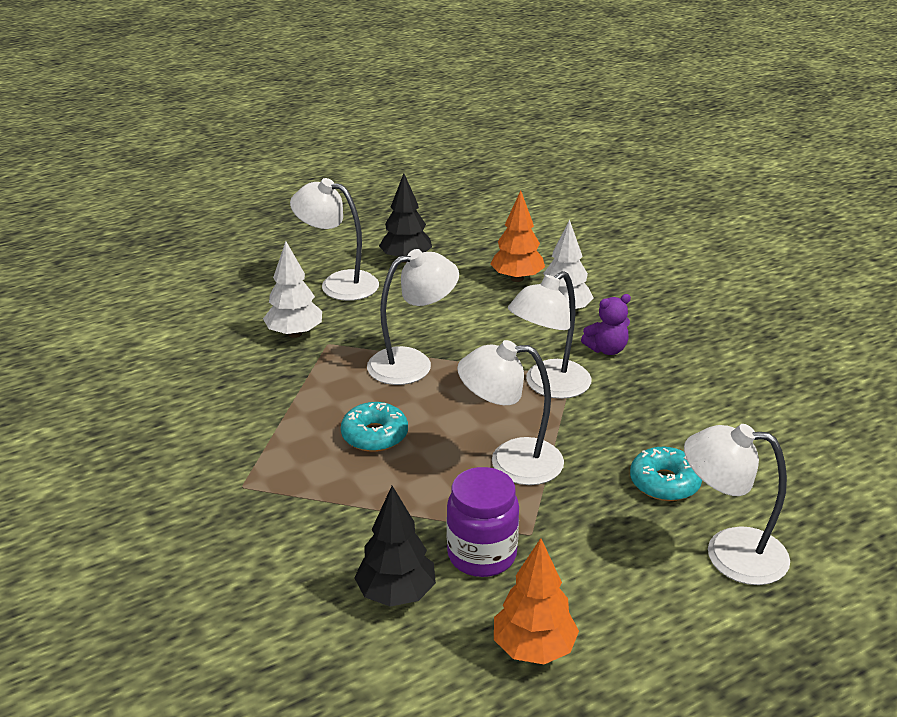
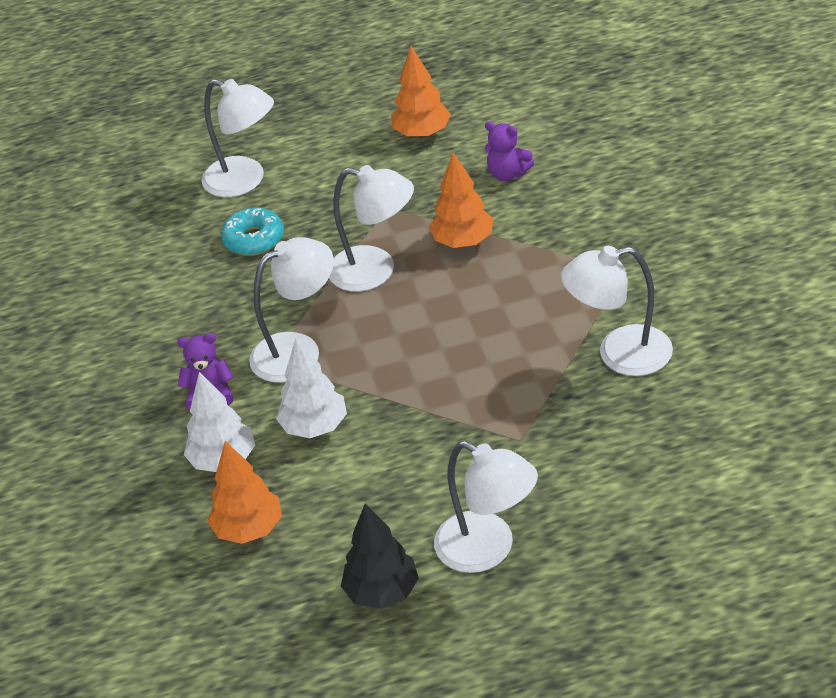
camera: 160 degrees left, 10 degrees up
(295, 334) = (557, 460): white tree -> white tree (315, 427)
(374, 435) = (493, 310): turquoise donut -> none
(396, 594) = (508, 174): black tree -> purple teddy bear
(412, 363) = (430, 397): white lamp -> white lamp (620, 354)
(426, 501) = (463, 242): none -> orange tree
(482, 555) = (433, 195): purple jar -> none

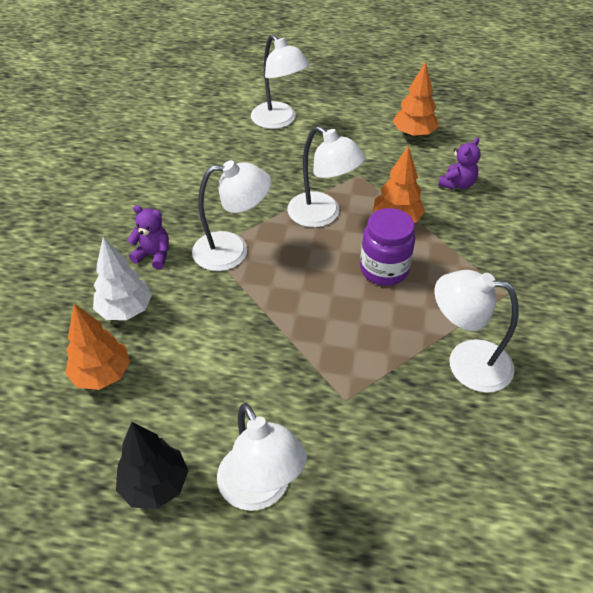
camera: 20 degrees right, 5 degrees up
(254, 239) = (258, 160): turquoise donut -> none
(315, 427) = (203, 314): white tree -> none
(482, 300) = (384, 269): none -> purple jar
(508, 174) = (457, 184): purple teddy bear -> purple teddy bear turned 105 degrees counterclockwise

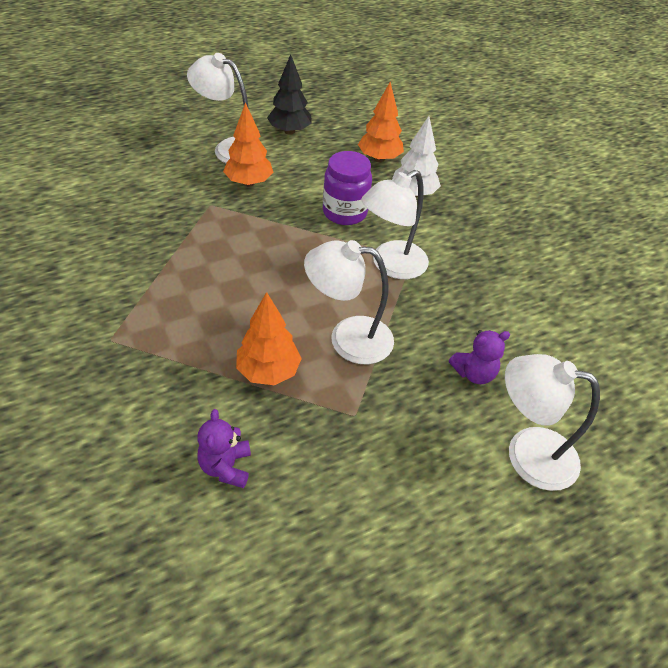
camera: 140 degrees right, 0 degrees up
(154, 255) = (445, 234): purple teddy bear -> purple teddy bear (474, 373)
(384, 269) = (245, 309): purple jar -> purple jar (344, 212)
(413, 134) = (340, 539): orange tree -> orange tree (249, 182)
(466, 362) = (129, 262): white lamp -> none

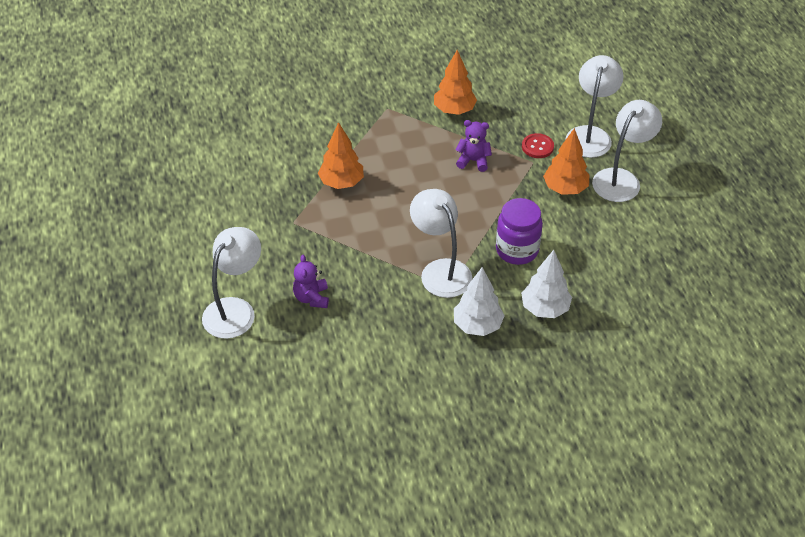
camera: 105 degrees right, 0 degrees up
(185, 202) = (537, 147): none -> red button
(226, 467) = (272, 158): purple teddy bear -> purple teddy bear (473, 161)
(289, 131) = (656, 226): black tree -> none
(348, 338) = (363, 229): white lamp -> white lamp (590, 135)
(379, 158) = (607, 292): orange tree -> orange tree (454, 110)
(452, 235) = (477, 325): none -> white tree

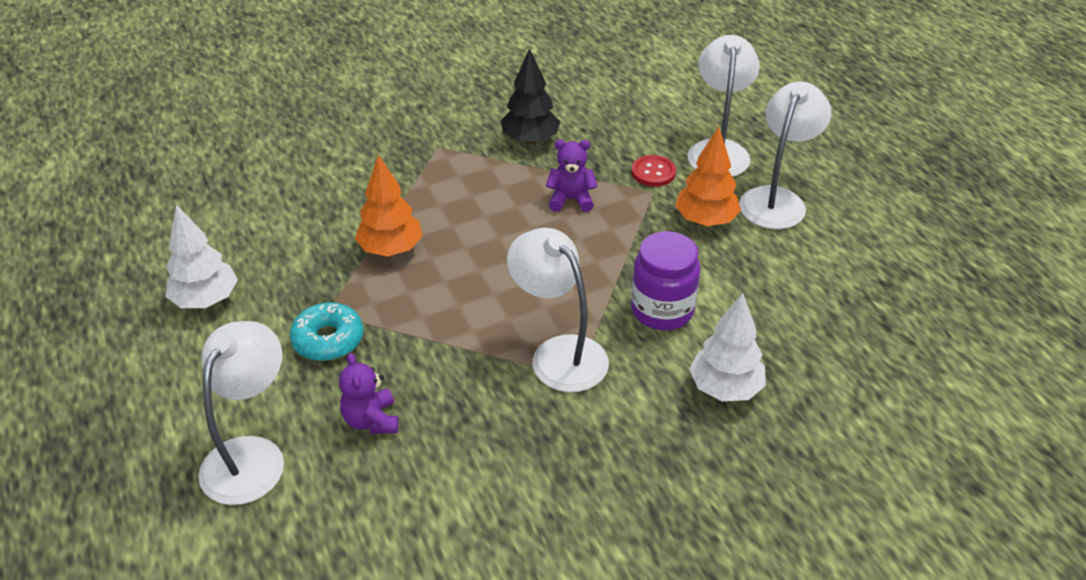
camera: 10 degrees left, 5 degrees down
(291, 241) = (328, 340): none -> turquoise donut
(454, 110) = (530, 140): orange tree -> black tree
(477, 325) = (632, 427): white tree -> white tree (206, 300)

